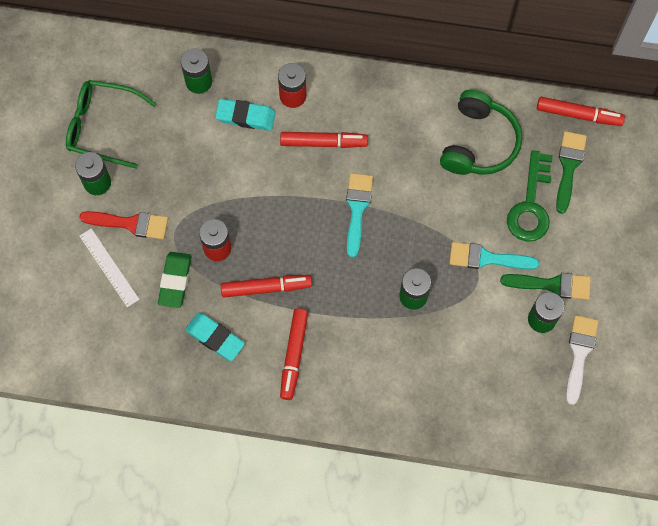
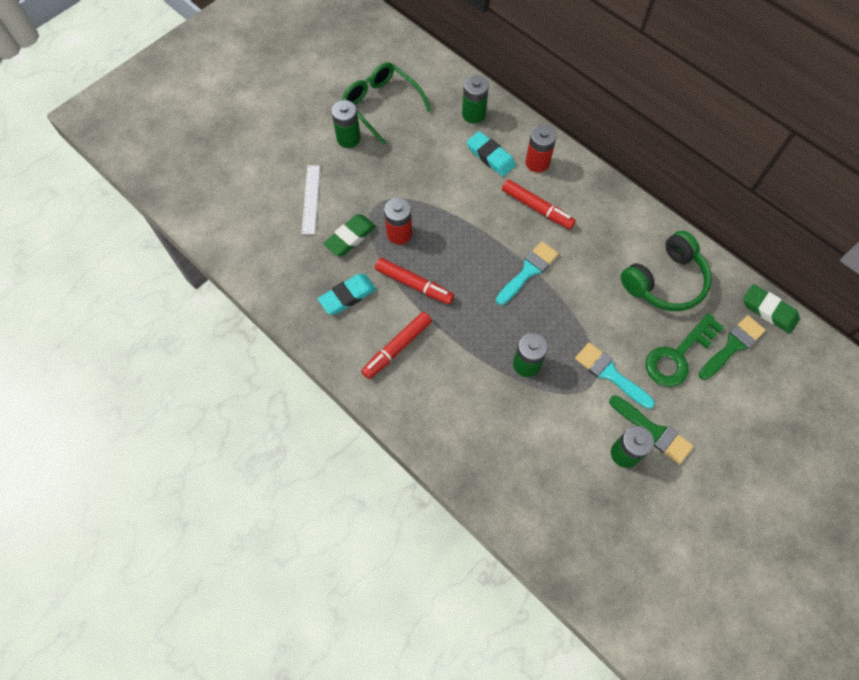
camera: 35 degrees right, 5 degrees down
(130, 224) = (349, 179): red brush -> none
(215, 338) = (347, 296): turquoise eraser -> turquoise eraser turned 75 degrees clockwise
(578, 115) = (769, 311): red marker -> green eraser
(579, 353) = (640, 505): white brush -> none

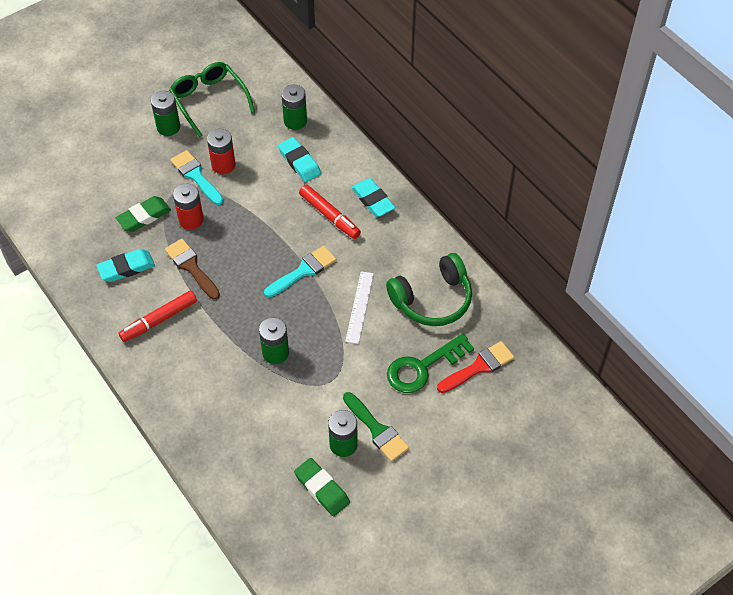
camera: 10 degrees right, 10 degrees down
(311, 199) = (117, 177): white ruler -> white ruler (359, 307)
(414, 284) = (191, 267): red marker -> brown brush
(537, 162) = (343, 174): red battery -> red battery (223, 165)
(574, 185) = (373, 200): none -> turquoise eraser
(610, 374) = (352, 373): turquoise brush -> turquoise brush (196, 176)
(732, 346) = (479, 367): green brush -> red brush
(769, 311) = (525, 341): green eraser -> green eraser (322, 489)

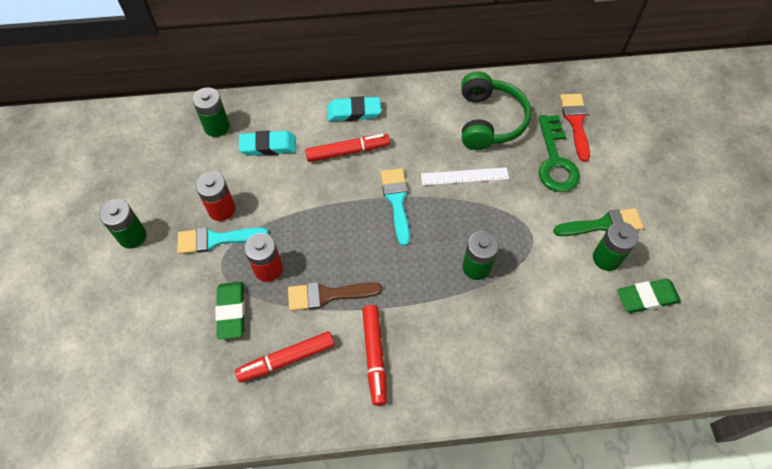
camera: 60 degrees left, 5 degrees up
(126, 268) = (286, 359): turquoise eraser -> red marker
(209, 101) = (130, 185): green glasses -> none
(359, 307) = (464, 176): white ruler -> white ruler turned 45 degrees counterclockwise

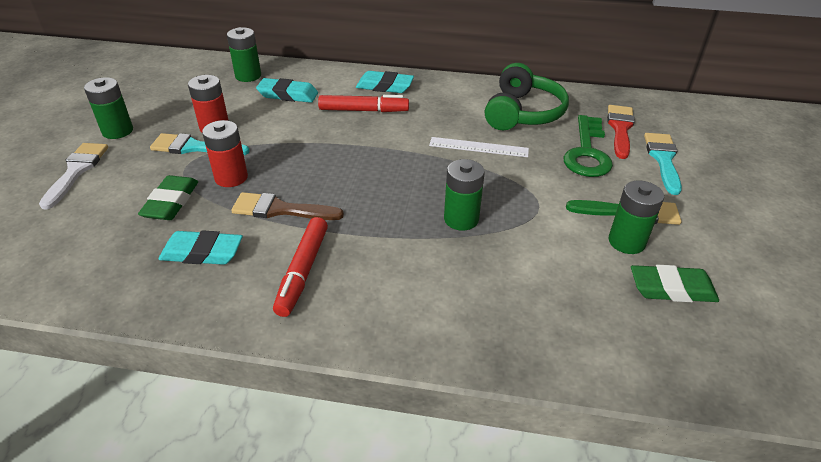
camera: 15 degrees right, 20 degrees down
(125, 297) = (76, 171): none -> white brush
(286, 359) = (202, 253): red marker -> turquoise eraser
(396, 201) = (395, 152): turquoise brush -> turquoise brush (663, 159)

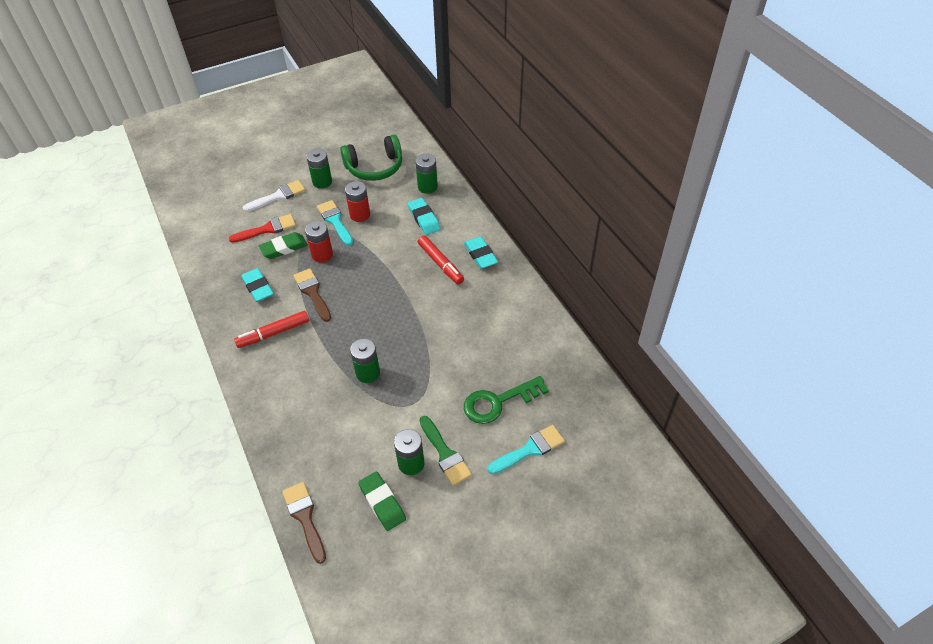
camera: 55 degrees right, 10 degrees up
(478, 147) = (451, 342): white ruler -> none
(523, 113) = (518, 343): green headphones -> green headphones (375, 167)
(620, 128) = (550, 408): red brush -> red brush (267, 229)
(654, 373) = (305, 517): none -> brown brush

